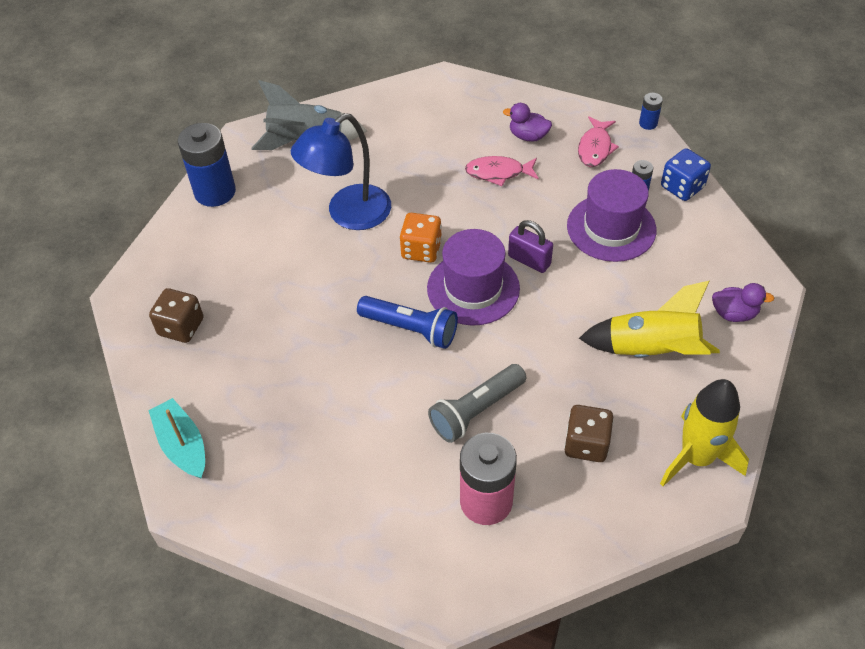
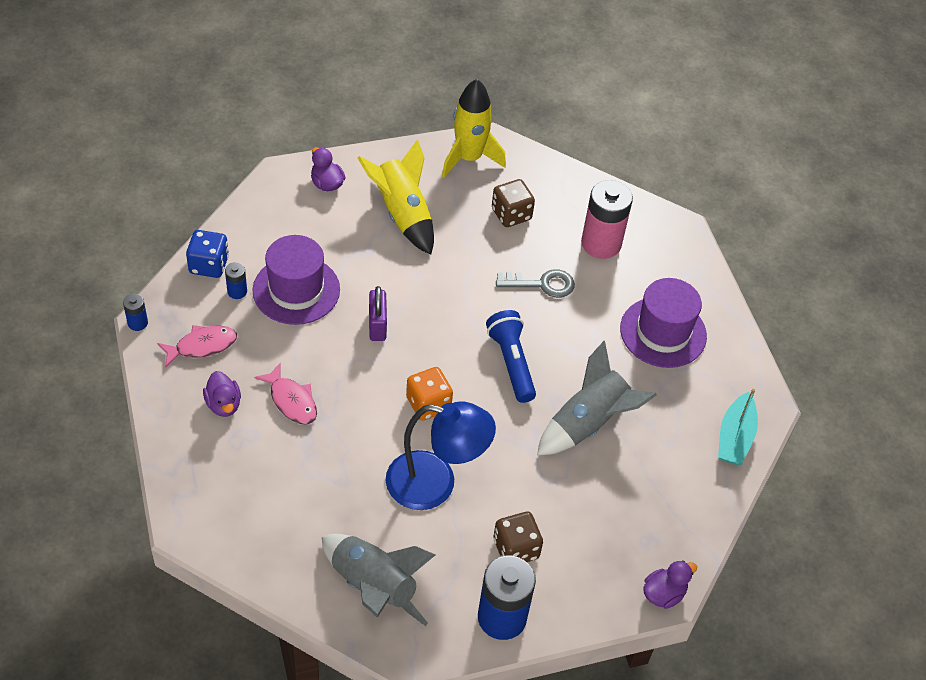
camera: 135 degrees left, 0 degrees up
(126, 291) = (663, 594): none -> purple duck
(181, 327) = (654, 521): brown dice -> brown dice (516, 549)
(303, 344) = (588, 423): none -> grey rocket
(473, 288) = (437, 346): purple hat -> purple hat (663, 332)
(476, 410) = (542, 284): grey flashlight -> grey key

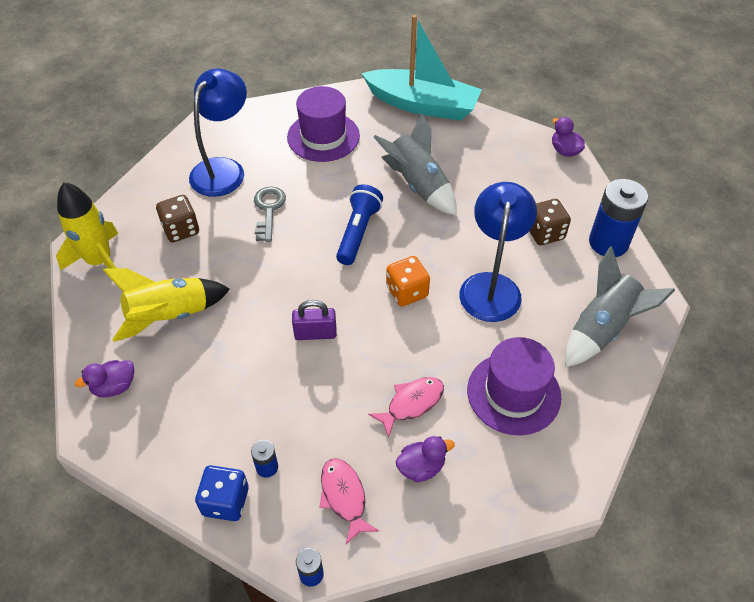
camera: 85 degrees left, 0 degrees up
(296, 290) = (267, 408): purple hat -> purple hat (513, 393)
(511, 363) = (358, 232): blue flashlight -> blue flashlight turned 120 degrees clockwise
(601, 243) = (223, 169): pink battery -> blue lamp
(735, 437) = (423, 105): turquoise boat -> turquoise boat, size x1.78

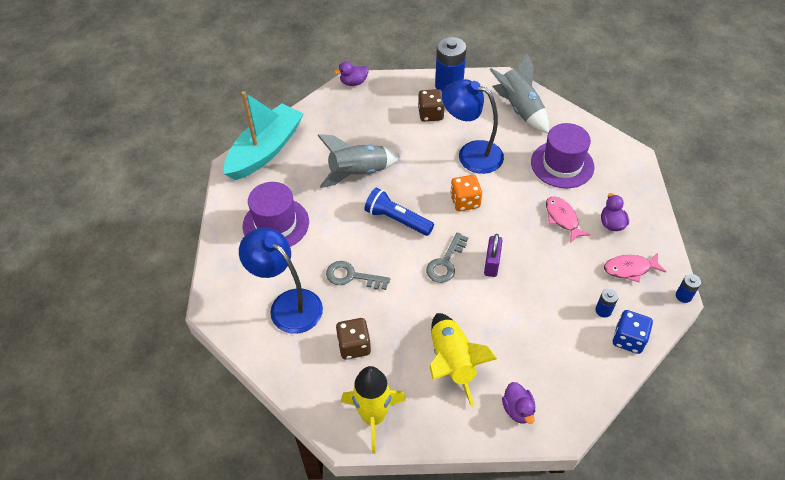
camera: 75 degrees left, 0 degrees up
(306, 288) = (445, 262): none -> grey key

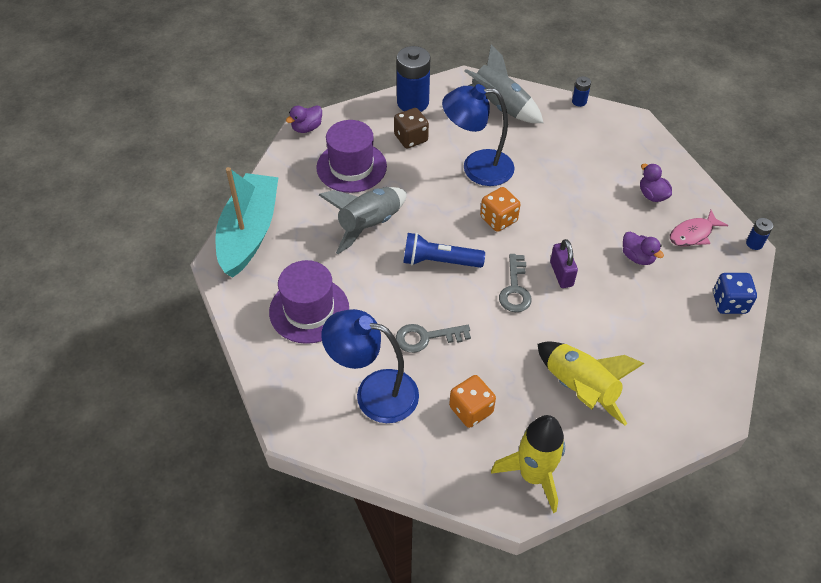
camera: 25 degrees left, 0 degrees up
(354, 346) = (471, 410): brown dice -> orange dice
(518, 410) = (668, 411): purple duck -> purple duck (637, 257)
(562, 164) = (573, 151): purple hat -> purple hat (351, 167)
(562, 218) = (603, 205): pink fish -> none
(603, 310) = (691, 283): blue battery -> blue battery (579, 101)

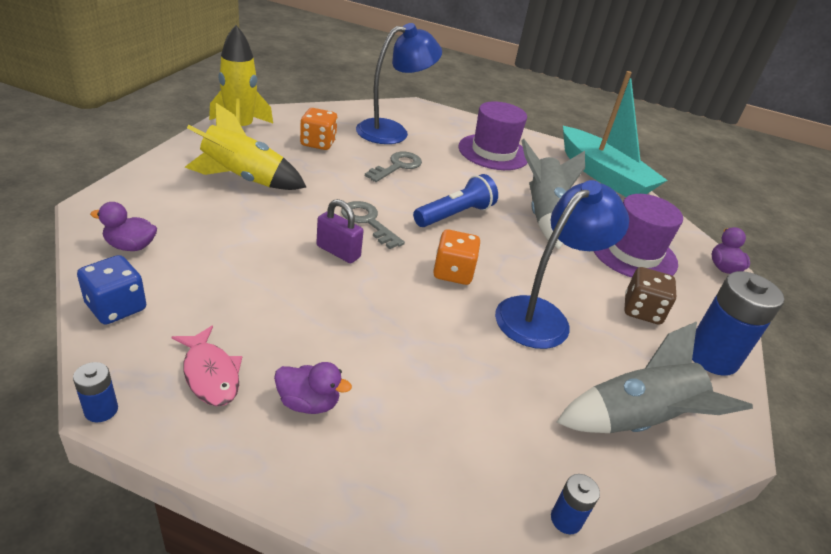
camera: 130 degrees right, 15 degrees down
(637, 257) = (268, 306): purple duck -> purple duck (131, 246)
(693, 234) = (210, 374): pink fish -> pink fish turned 135 degrees clockwise

